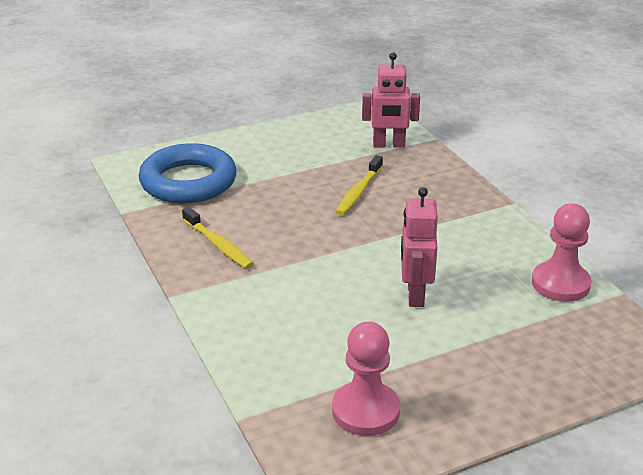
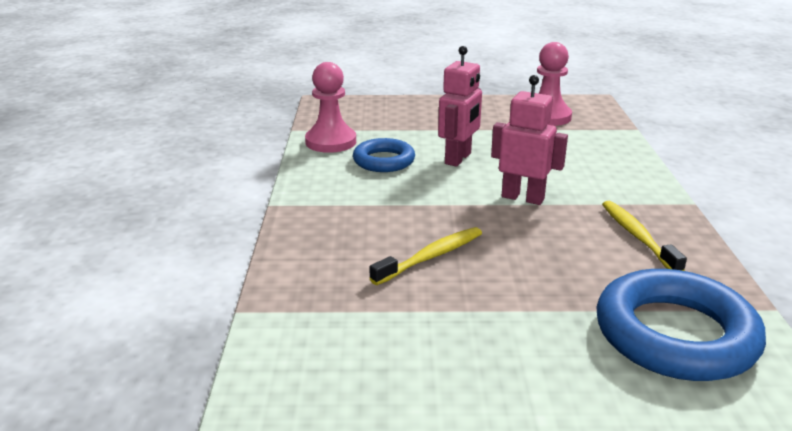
camera: 155 degrees left, 5 degrees down
(389, 145) = (321, 318): pink robot -> pink robot (523, 198)
(481, 271) = (384, 161): none -> blue ring

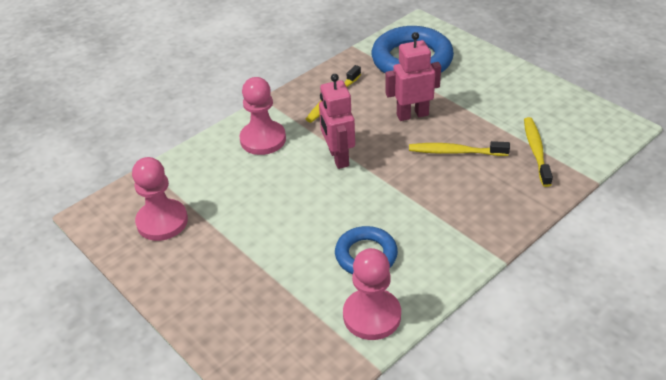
camera: 130 degrees left, 15 degrees up
(346, 305) = (536, 151): none -> yellow toothbrush
(458, 159) = (312, 219): pink robot -> pink robot (412, 115)
(607, 178) = (263, 139): none -> pink pawn

